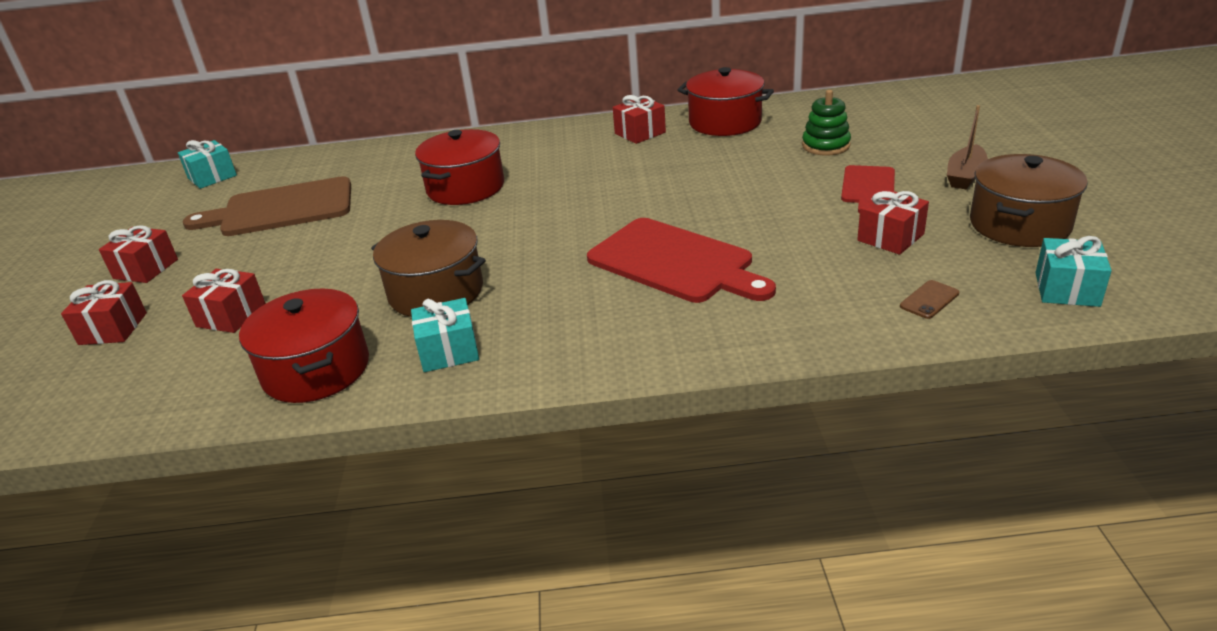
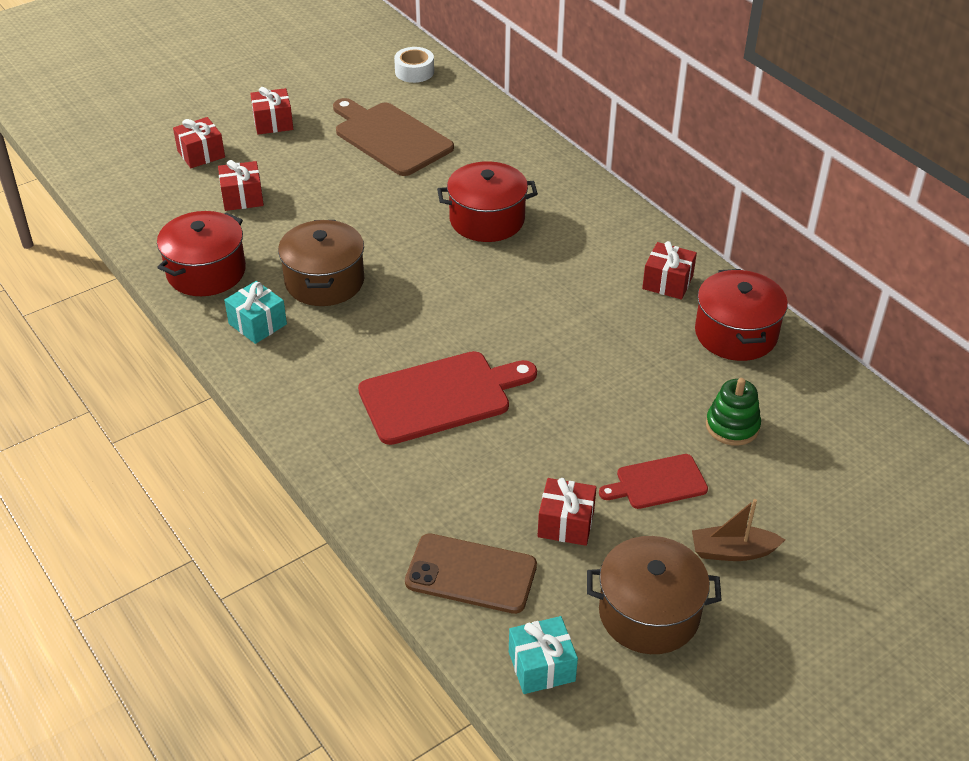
camera: 55 degrees right, 10 degrees up
(212, 177) = (414, 72): turquoise gift -> white tape
(675, 262) = (441, 396): red cutting board -> red cutting board turned 120 degrees counterclockwise
(929, 300) = (471, 574): brown phone -> brown phone, size x2.18

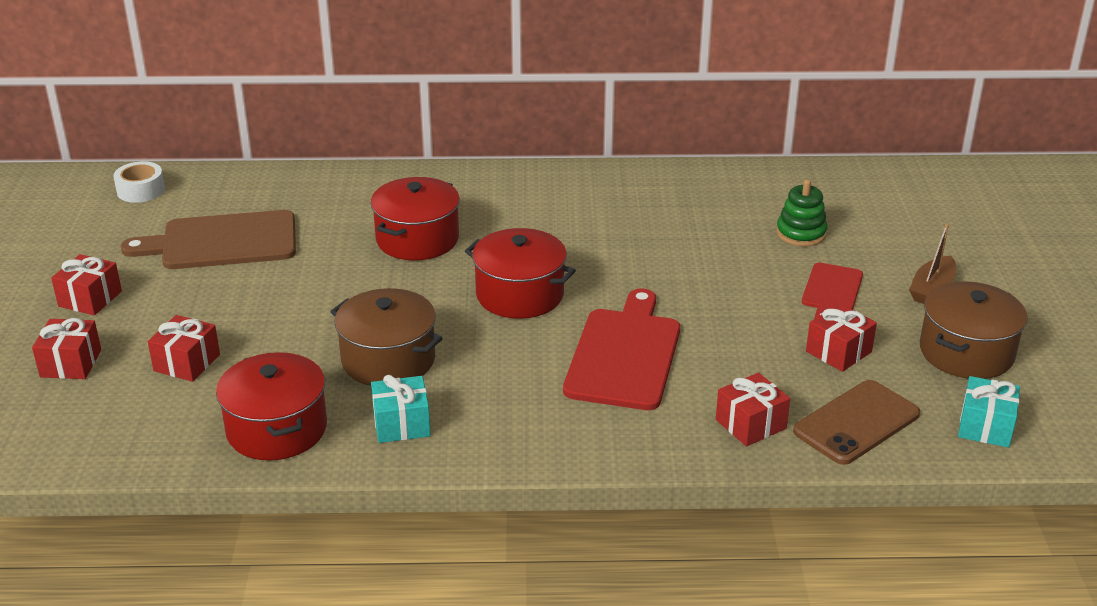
camera: 55 degrees left, 10 degrees down
(667, 282) = (607, 191): red gift -> red gift (750, 424)
(736, 333) = (701, 188): red pot -> red pot (520, 294)

